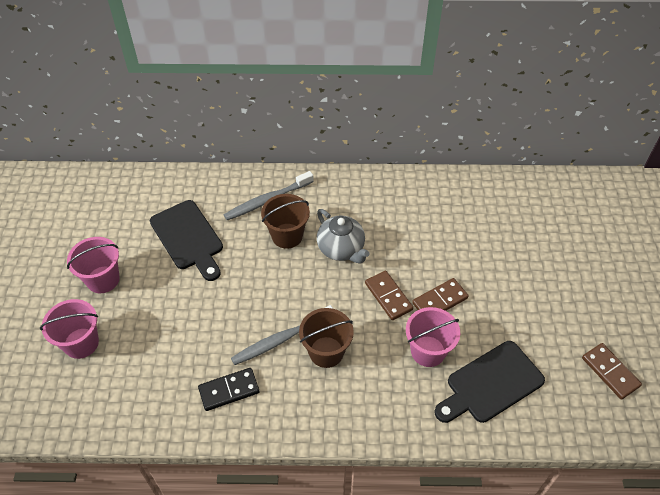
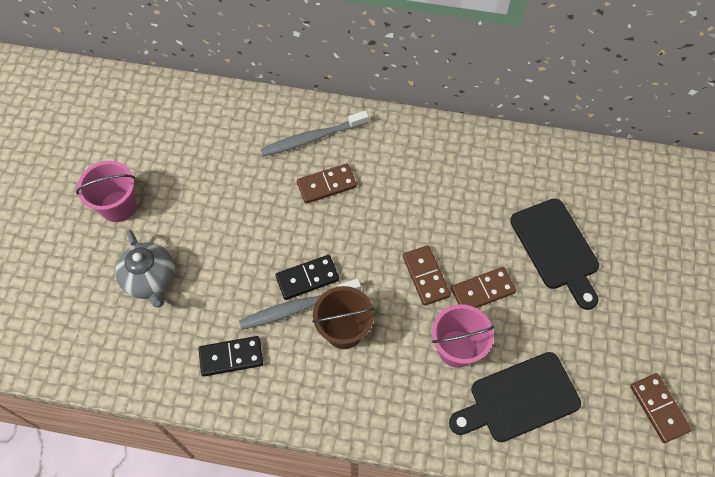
camera: 10 degrees right, 10 degrees up
(81, 343) = (84, 276): pink bucket -> none
(188, 238) = (218, 171): black cutting board -> black cutting board (556, 248)
(285, 314) = (307, 278): none -> black domino
(287, 236) = (326, 185): brown bucket -> brown domino
(341, 249) = (384, 210): grey teapot -> grey teapot (151, 280)

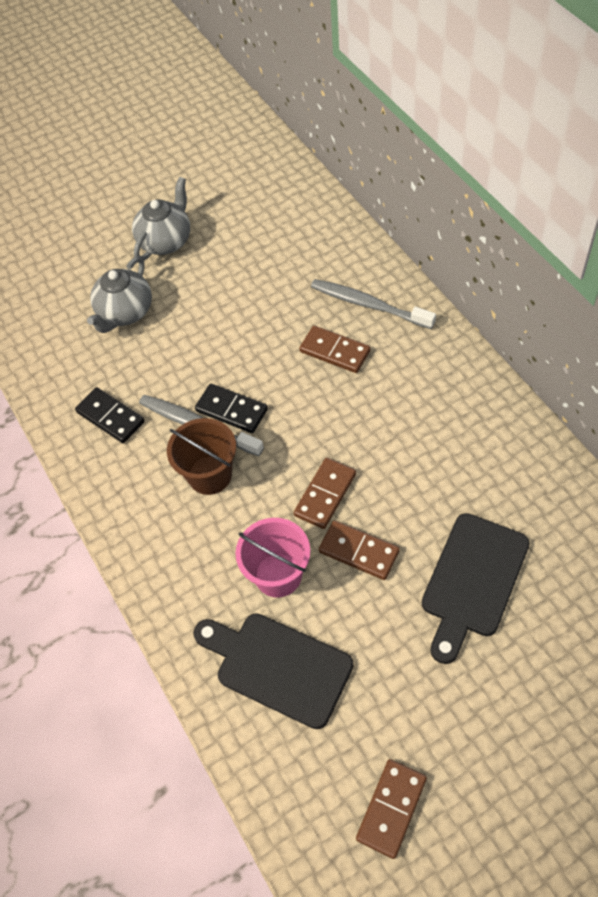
camera: 55 degrees right, 5 degrees down
(118, 206) = (166, 241): pink bucket -> grey teapot

